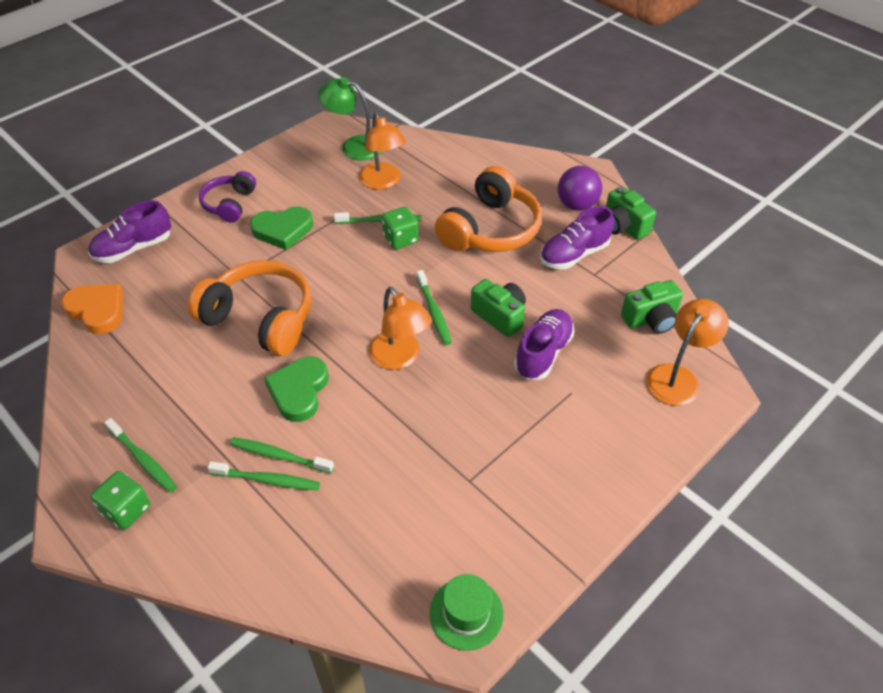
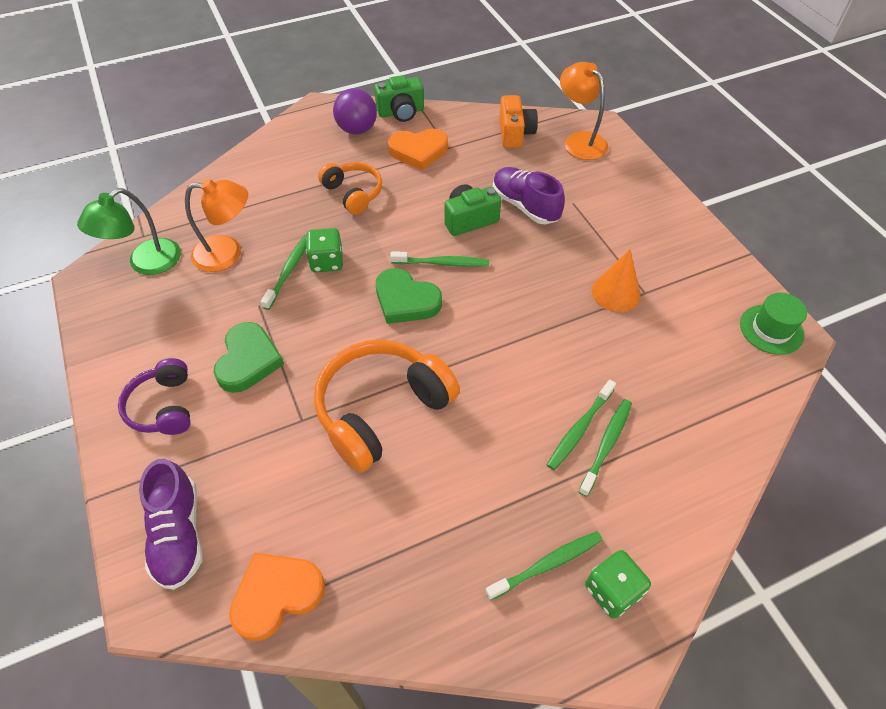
camera: 70 degrees left, 5 degrees up
(229, 204) = (163, 406): purple headphones -> purple headphones turned 45 degrees clockwise
(299, 391) = (501, 395): green heart -> green heart (406, 300)
(400, 358) = (490, 303): orange lamp -> none
(457, 454) = (615, 293): none -> orange cone
(490, 229) = (353, 193): orange headphones -> orange headphones, size x0.58
(574, 254) = (418, 151): purple shoe -> orange heart
(651, 319) = (515, 134): green camera -> orange camera

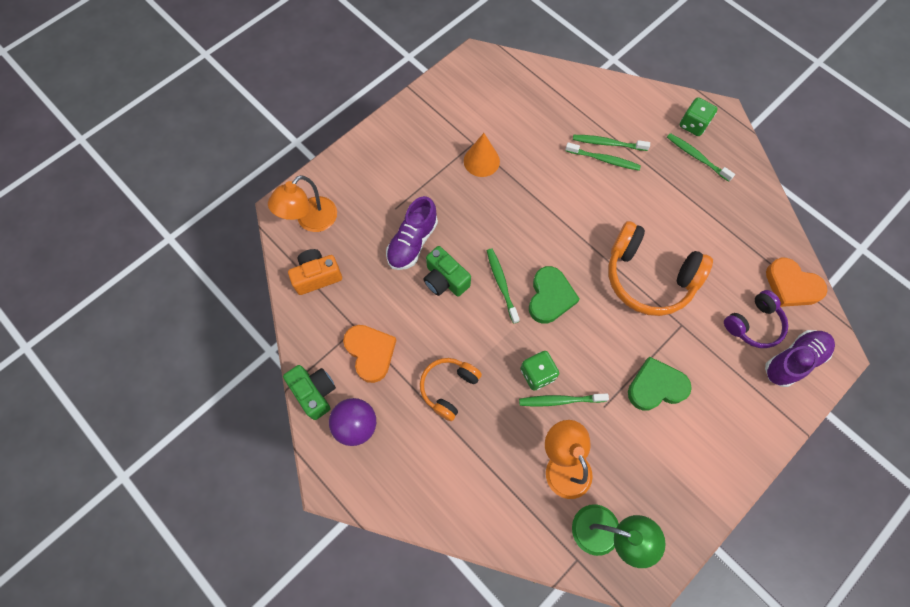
camera: 110 degrees left, 15 degrees up
(163, 406) = (721, 427): purple headphones -> purple headphones (753, 324)
(771, 329) = (476, 70): green hat -> none

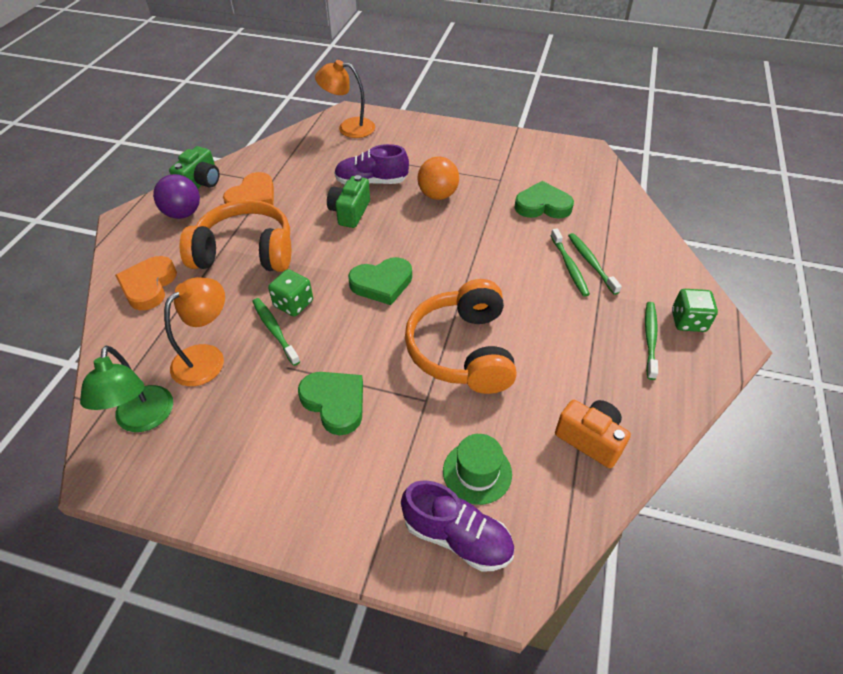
camera: 60 degrees right, 20 degrees down
(317, 276) = (303, 148): orange camera -> orange camera (590, 439)
(448, 388) = (245, 252): orange headphones -> orange headphones, size x1.72
(464, 200) = (437, 195): none -> orange ball
(481, 161) = (487, 190): orange cone -> none
(501, 284) = (371, 247): green toothbrush -> none
(525, 133) = (542, 205): none -> green heart
(753, 324) = (477, 472): purple headphones -> green hat
(791, 286) = (563, 497): orange heart -> orange heart (148, 286)

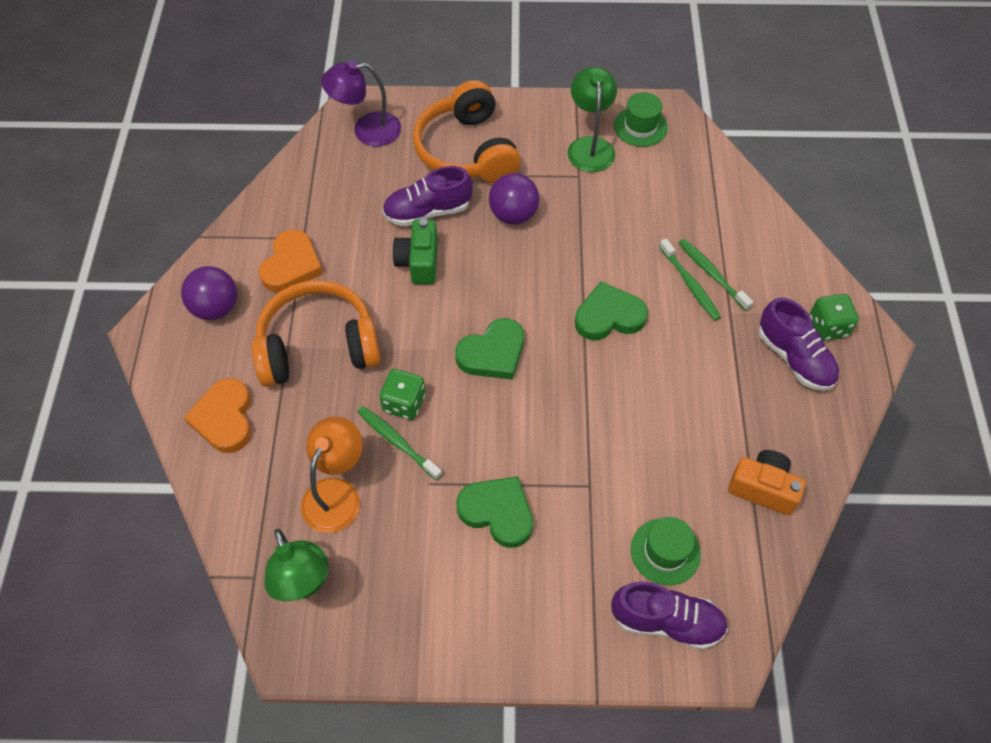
camera: 15 degrees left, 10 degrees up
(201, 183) = (216, 257): green camera -> none
(349, 127) = (367, 130): orange lamp -> purple lamp
(437, 195) = (513, 215): orange ball -> purple ball
(462, 350) = (608, 417): orange headphones -> orange headphones (467, 150)
(516, 163) = (590, 146): none -> green lamp
(542, 205) = (638, 204): green heart -> green heart (609, 316)
(561, 157) = (640, 126): none -> green hat
(650, 339) = (794, 358): green toothbrush -> purple shoe

